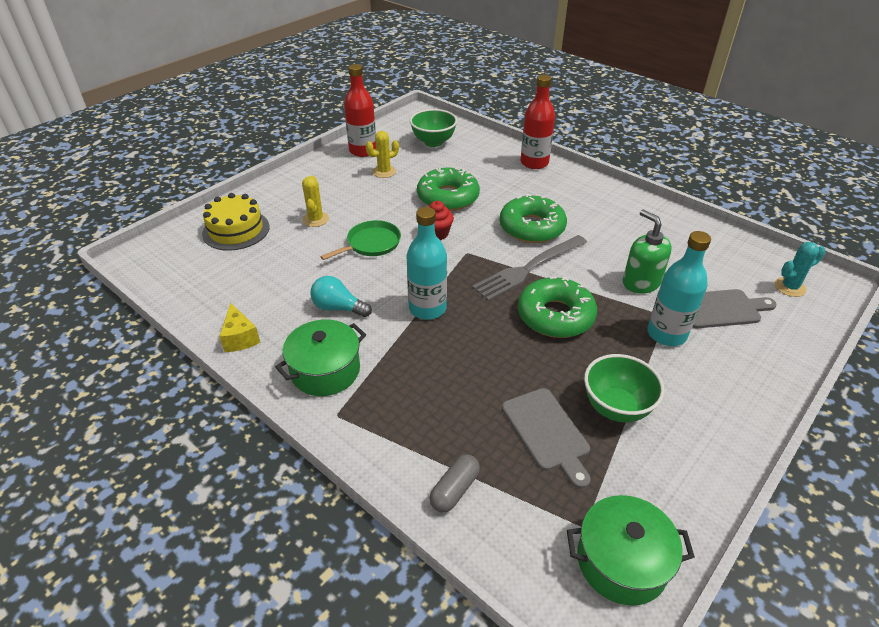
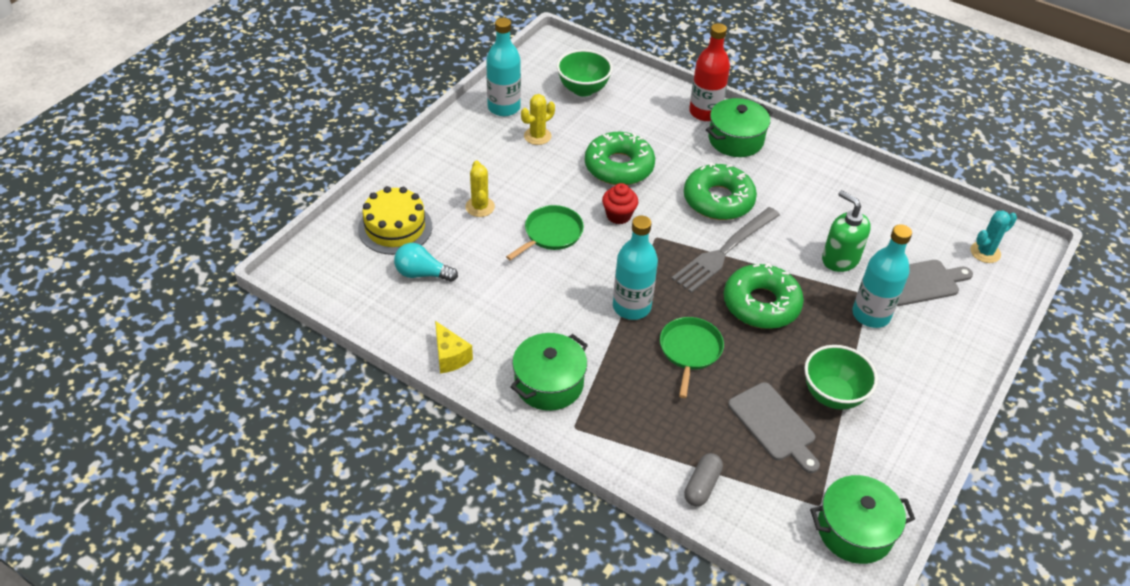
camera: 10 degrees left, 5 degrees up
(338, 308) = (540, 314): turquoise light bulb -> turquoise light bulb (422, 274)
(363, 151) = (504, 107): red bottle -> turquoise bottle
(474, 352) = (690, 351): none -> green pan
(557, 183) = (736, 140): none -> green pot

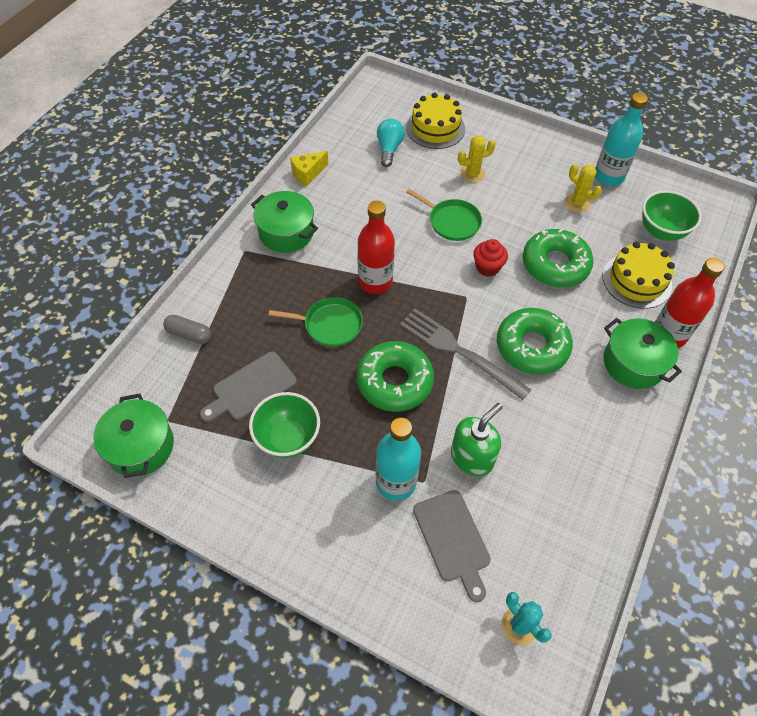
camera: 85 degrees right, 10 degrees up
(631, 307) = (375, 281): turquoise bottle -> red bottle
(642, 117) = (637, 280): none -> yellow cake

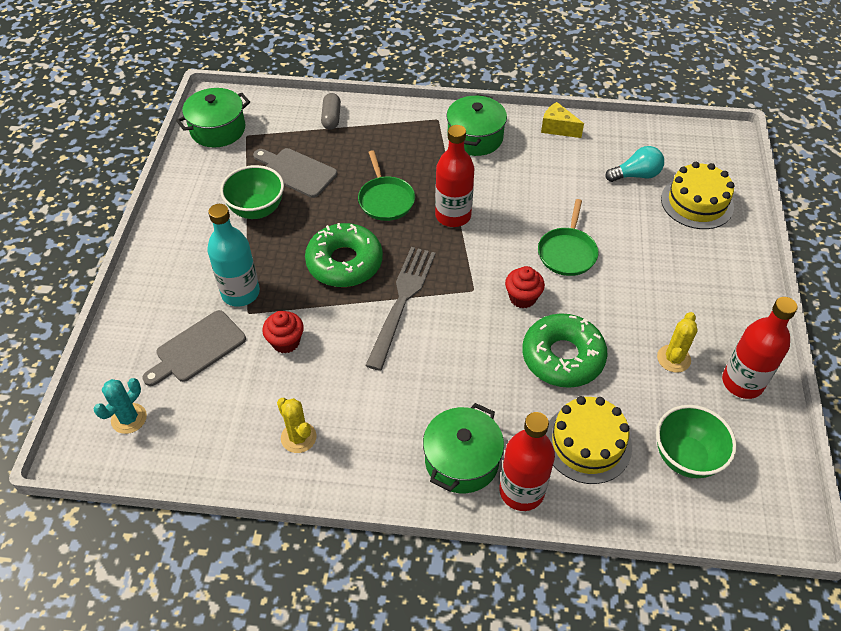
camera: 70 degrees right, 5 degrees down
(472, 174) = (650, 251): yellow cactus -> yellow cactus (298, 437)
(472, 457) = (286, 342): green soap dispenser -> red cupcake
(532, 347) = (437, 360): green donut -> none
(608, 177) = (742, 382): turquoise bottle -> red bottle

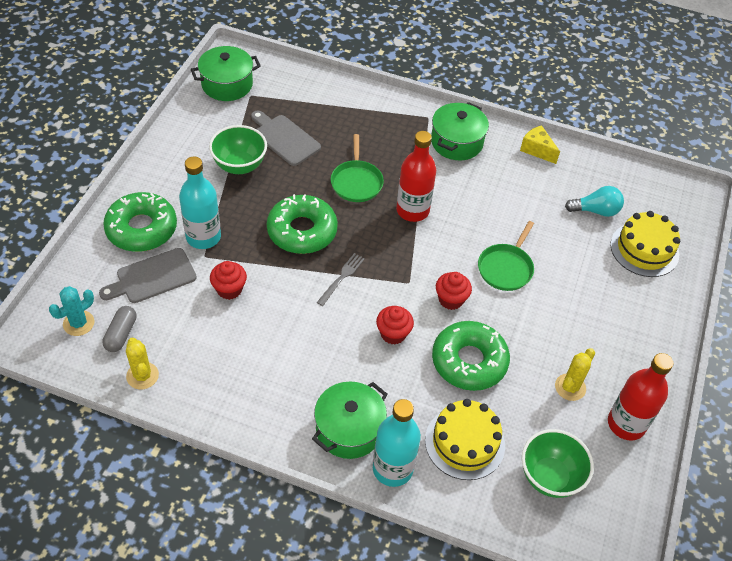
camera: 10 degrees right, 0 degrees up
(170, 299) = (141, 229): none -> green donut
(298, 437) = (215, 374): yellow cactus -> yellow cactus (142, 376)
(331, 118) = (331, 95): grey capsule -> grey capsule (121, 334)
(402, 301) = (342, 277): grey fork -> grey fork, size x0.51
(475, 347) = (393, 334): none -> red cupcake
(521, 491) = (392, 469): red bottle -> turquoise bottle

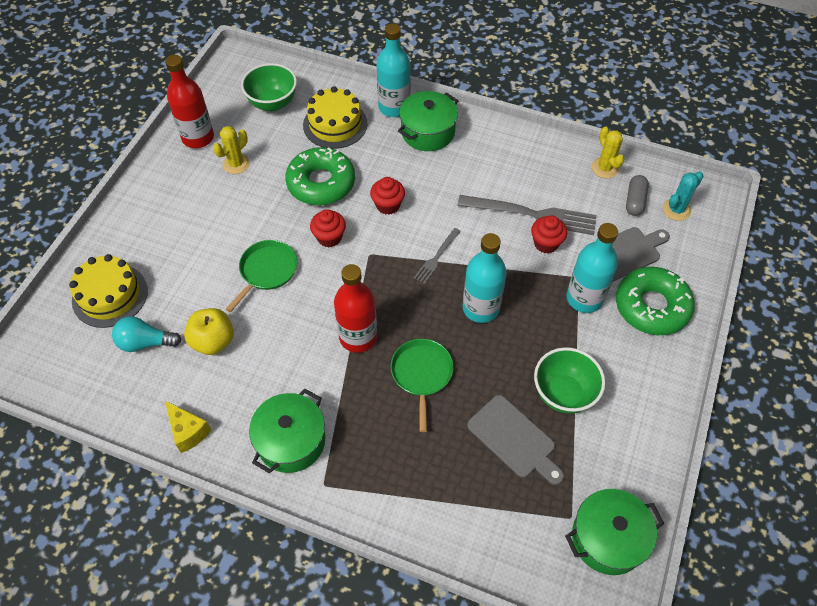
camera: 175 degrees left, 5 degrees up
(238, 320) = (532, 215): none -> grey fork
(302, 231) = (481, 308): green donut -> turquoise bottle
(538, 210) = (213, 341): none -> yellow apple

